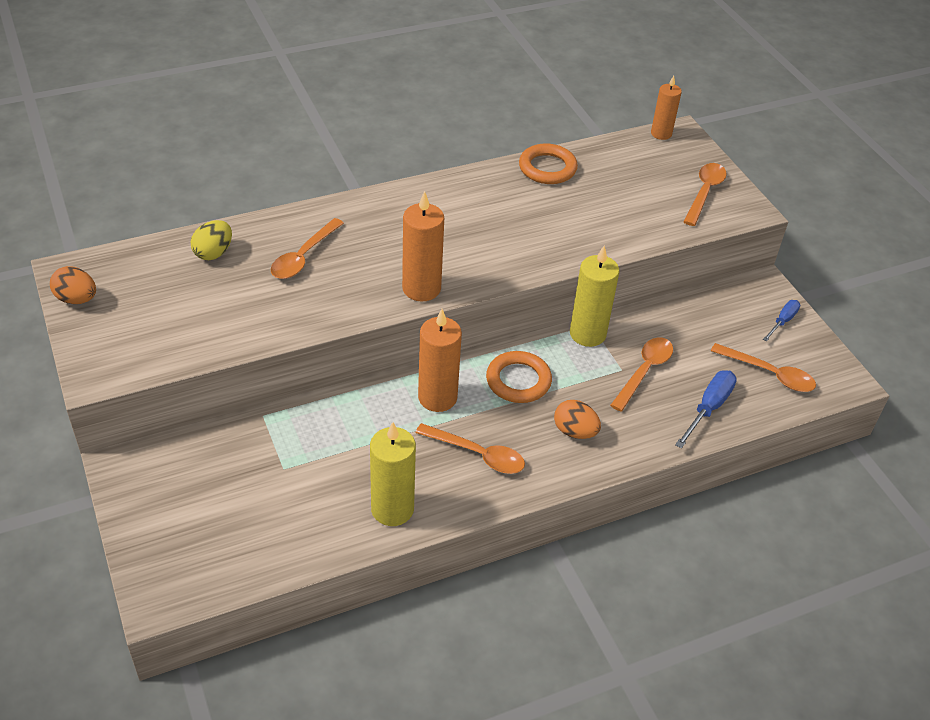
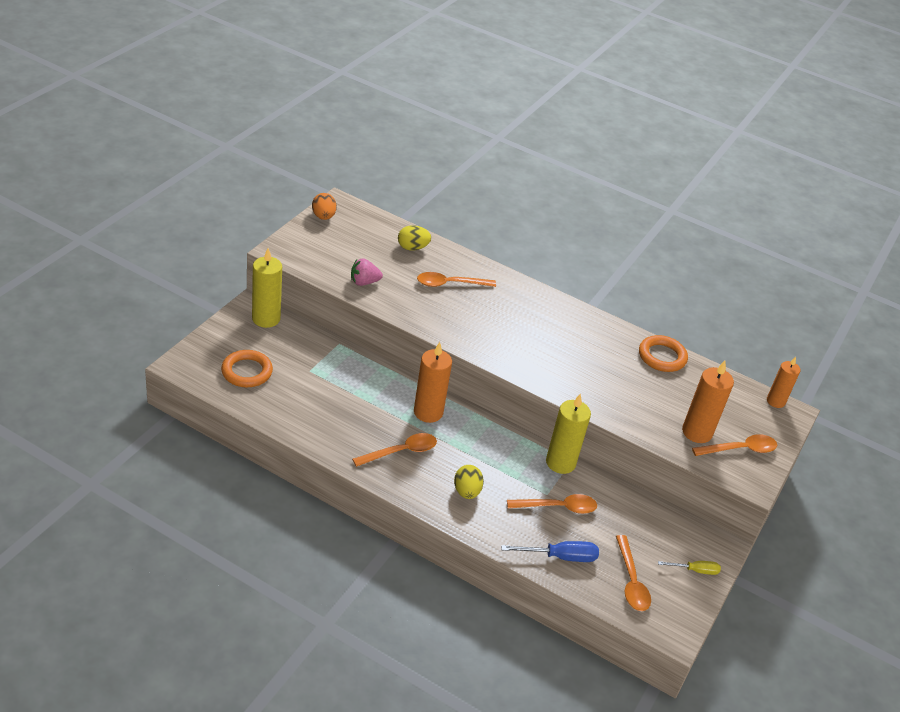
camera: 50 degrees right, 5 degrees down
(231, 327) = (364, 282): none -> pink strawberry
(392, 509) = (323, 431): yellow candle -> yellow candle (266, 319)
(421, 288) = (479, 345): orange candle -> orange candle (697, 432)
(478, 454) = (401, 452): orange spoon -> orange spoon turned 105 degrees counterclockwise
(518, 380) = (481, 445): orange ring -> orange ring (247, 372)
(575, 431) = (466, 491): orange egg -> yellow egg
(782, 321) = (695, 570): blue screwdriver -> yellow screwdriver

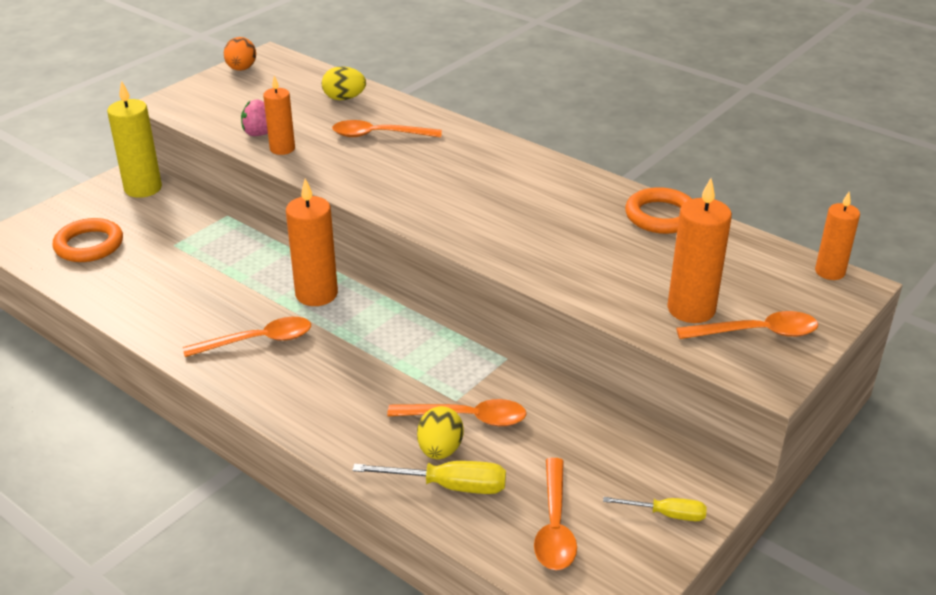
camera: 15 degrees right, 5 degrees down
(384, 297) = (282, 149): none -> orange candle
(466, 491) = (334, 393): yellow egg -> yellow egg (440, 450)
(560, 463) = (490, 360): yellow candle -> none
(560, 557) = (449, 486): blue screwdriver -> yellow screwdriver

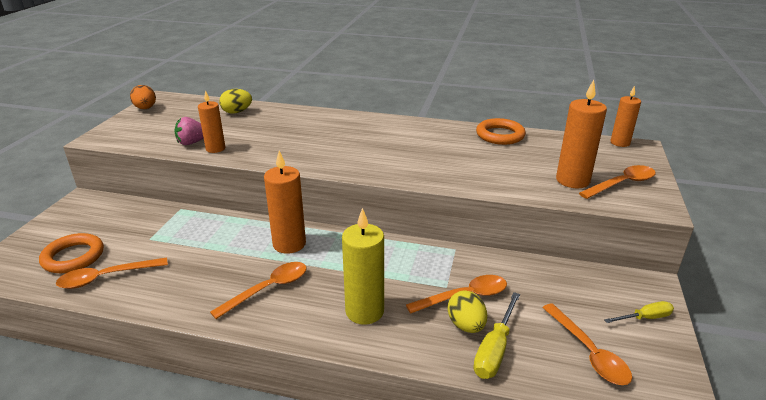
camera: 25 degrees left, 5 degrees down
(143, 188) = (97, 206): yellow candle -> yellow candle (364, 311)
(378, 135) = (279, 128): orange spoon -> orange spoon (106, 277)
(449, 486) = (495, 350): yellow screwdriver -> yellow screwdriver turned 135 degrees clockwise

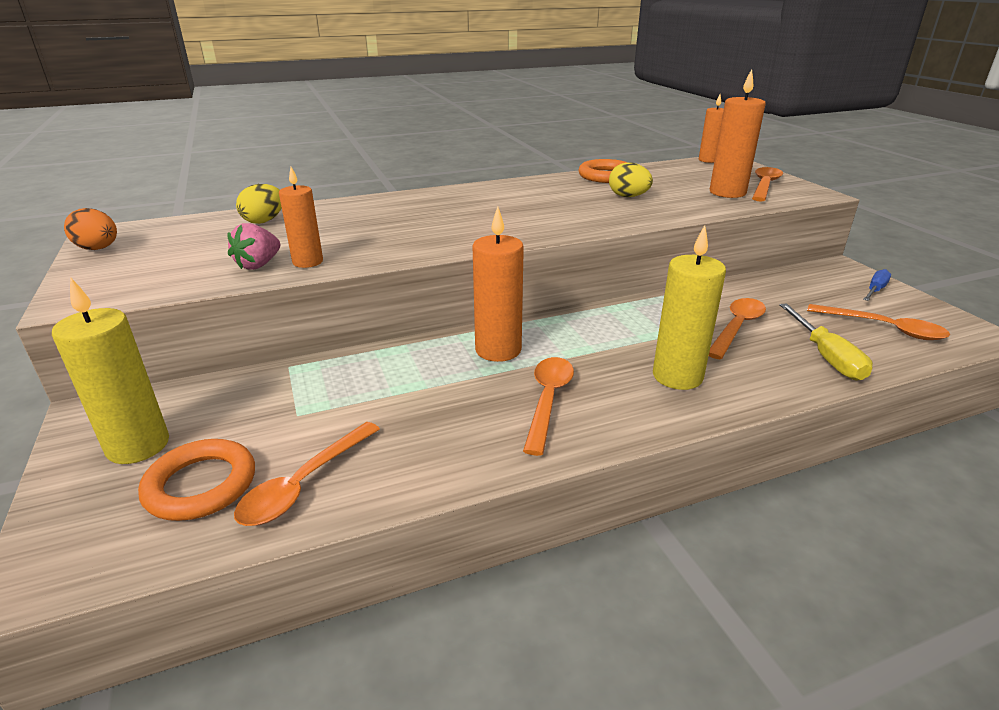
camera: 35 degrees left, 0 degrees up
(77, 225) = (138, 446): none -> yellow candle
(466, 325) = (776, 349): yellow egg -> yellow egg (628, 196)
(645, 318) = (875, 290): yellow screwdriver -> blue screwdriver

